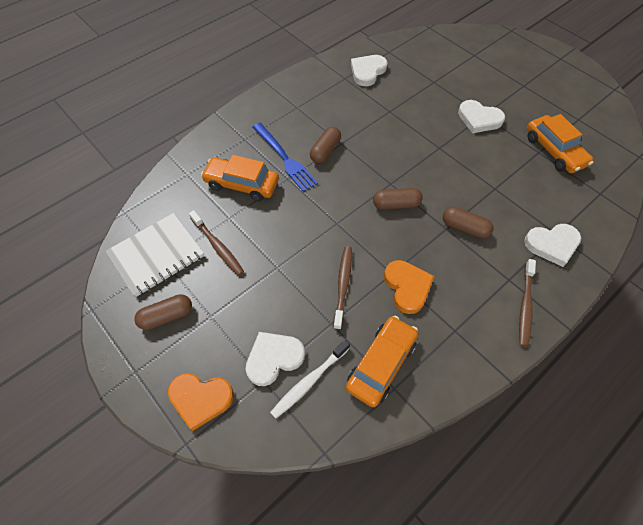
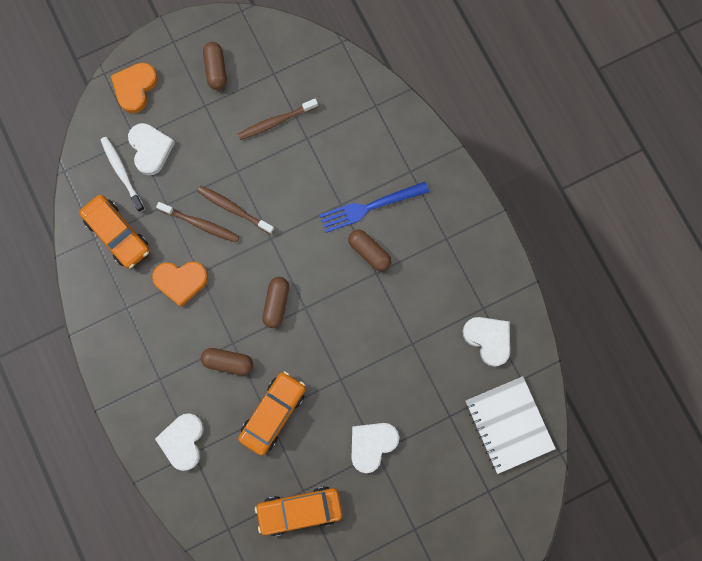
camera: 105 degrees right, 20 degrees up
(156, 255) = (282, 67): white notebook -> white notebook (508, 425)
(242, 184) = (346, 156): orange car -> orange car (273, 413)
(465, 228) = (228, 362): brown capsule -> brown capsule turned 60 degrees clockwise
(525, 306) = (129, 381): brown toothbrush -> brown toothbrush (234, 209)

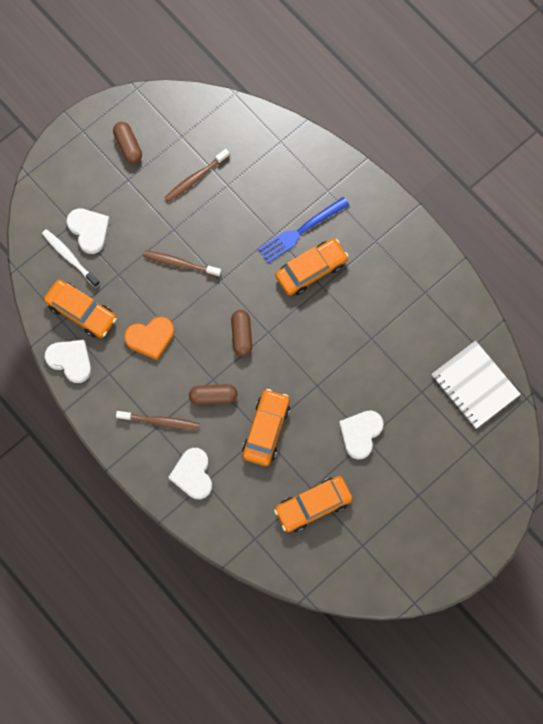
camera: 15 degrees left, 5 degrees down
(135, 88) = (59, 180): orange heart -> none
(200, 224) = (153, 284): brown toothbrush -> brown toothbrush (160, 421)
(369, 252) = (311, 270): brown capsule -> orange car
(488, 339) = (437, 318): white heart -> white heart (70, 360)

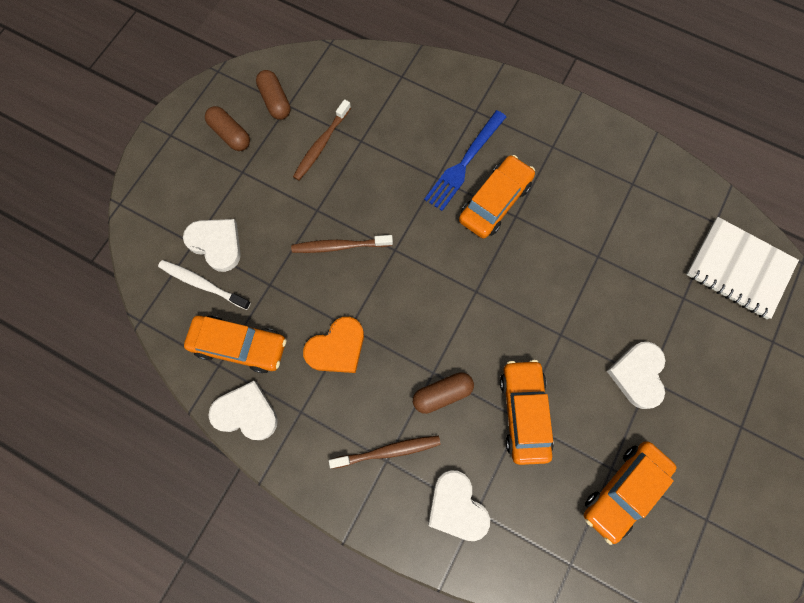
camera: 20 degrees left, 0 degrees up
(241, 335) = (446, 306): brown capsule -> brown capsule (275, 101)

